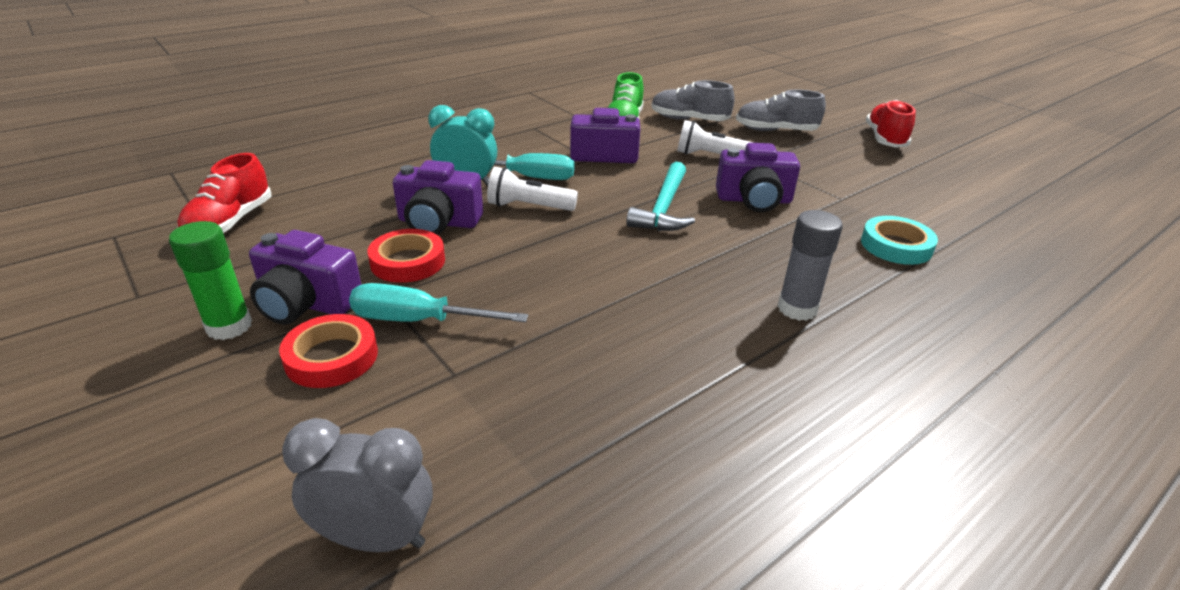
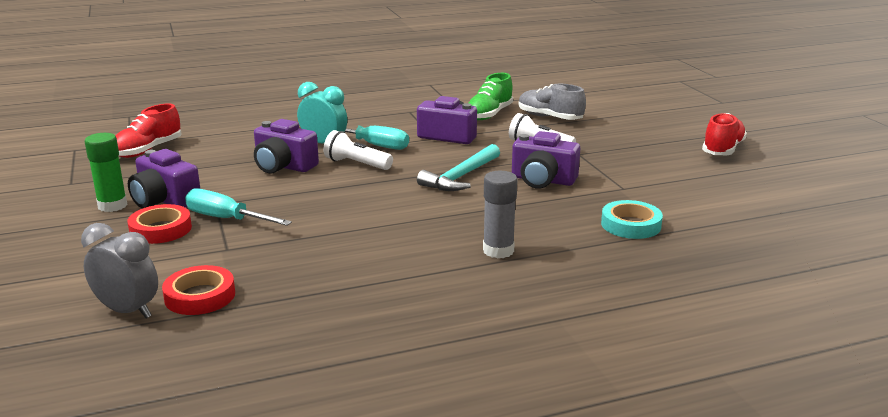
camera: 20 degrees right, 10 degrees down
(408, 261) = (244, 186): red tape -> red tape (200, 296)
(776, 131) = (622, 133): grey shoe -> none

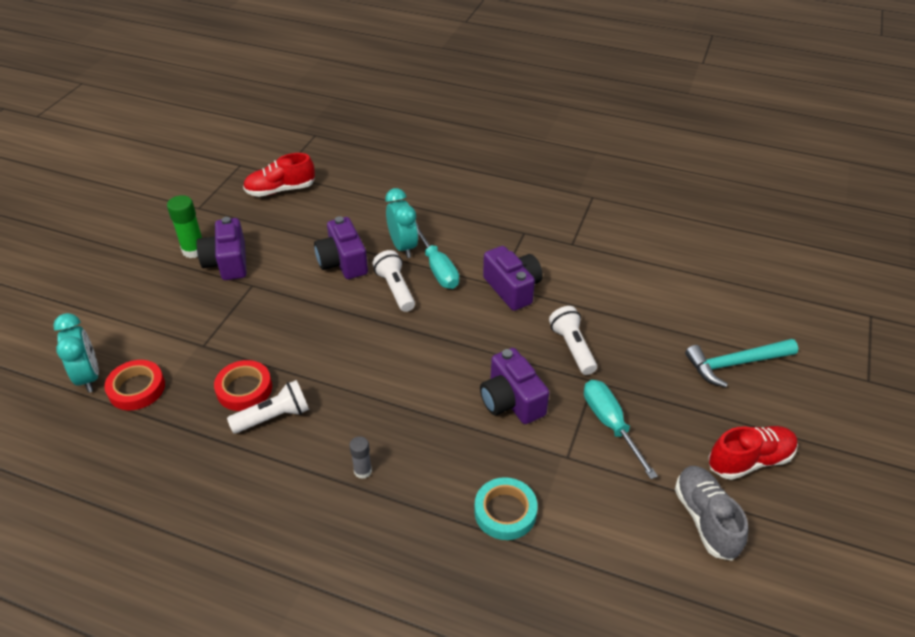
camera: 40 degrees right, 20 degrees up
(127, 311) = (89, 377): grey clock -> turquoise clock
(160, 229) = (191, 296): red tape -> red tape (244, 389)
(226, 219) = (238, 309): turquoise screwdriver -> turquoise screwdriver (610, 424)
(372, 257) = (274, 417): none -> white flashlight
(461, 177) = (452, 355): turquoise hammer -> turquoise hammer (735, 364)
(489, 114) = (588, 273): green shoe -> none
(498, 251) = (363, 471): grey glue stick -> grey glue stick, size x0.60
(550, 117) = (639, 308): grey shoe -> grey shoe (705, 519)

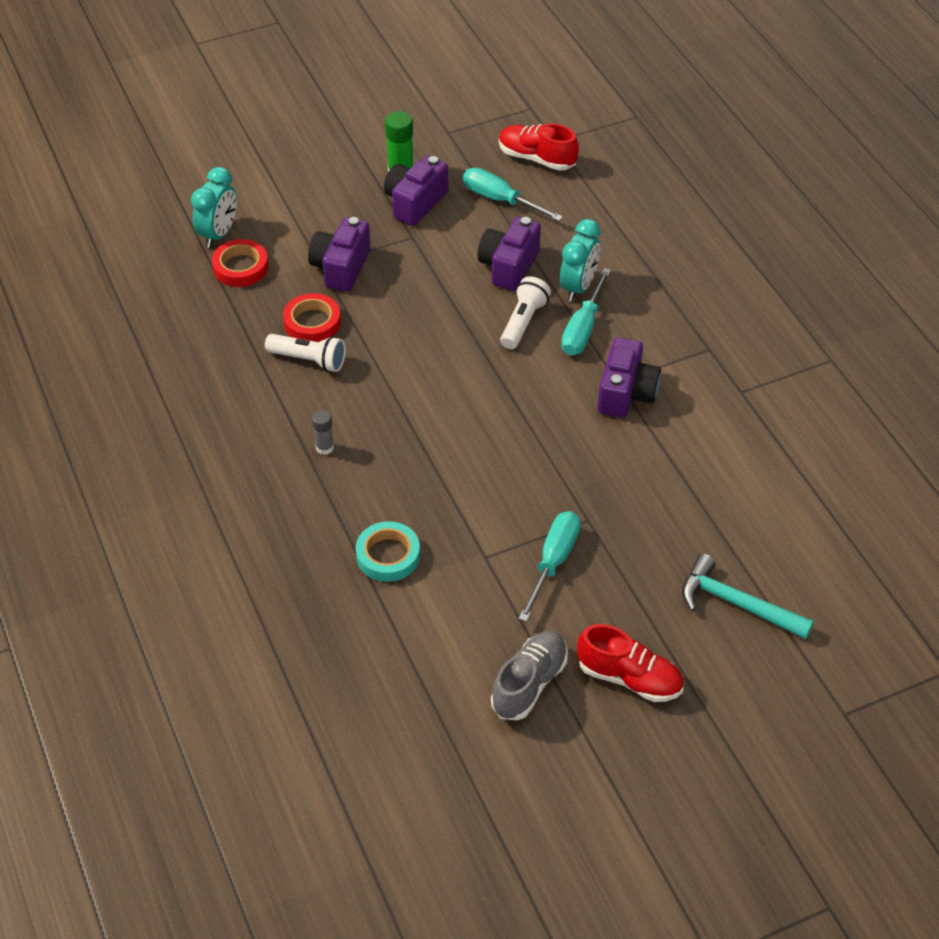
camera: 45 degrees right, 5 degrees up
(286, 227) = (500, 200): none -> turquoise screwdriver
(511, 401) = (498, 483): purple camera -> purple camera (341, 267)
(572, 348) = (608, 481): white flashlight -> none

